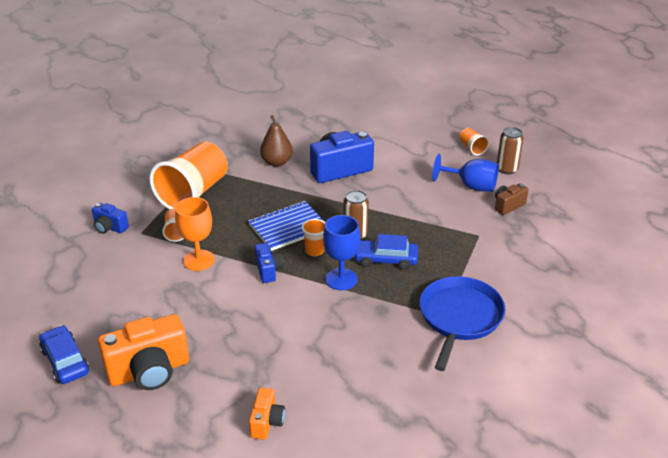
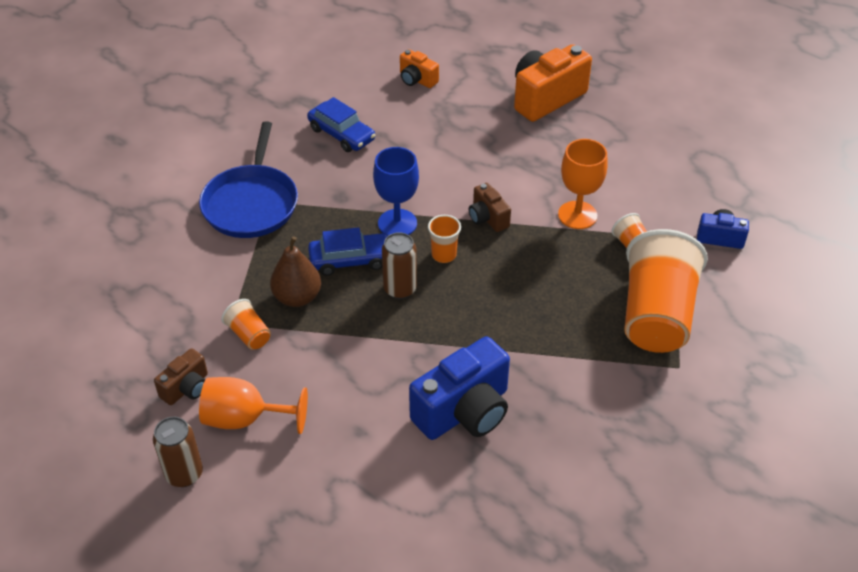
camera: 165 degrees right, 10 degrees up
(65, 361) = (630, 92): blue car -> blue car (341, 134)
(267, 422) = (417, 80): orange camera -> orange camera turned 45 degrees counterclockwise
(268, 270) = (487, 218): blue camera -> brown camera
(276, 162) = (571, 405): brown pear -> brown pear (297, 297)
(288, 227) = (493, 283): blue notebook -> none
(471, 186) = (245, 419): blue goblet -> orange goblet
(472, 148) = (246, 519): orange cup -> orange cup (249, 334)

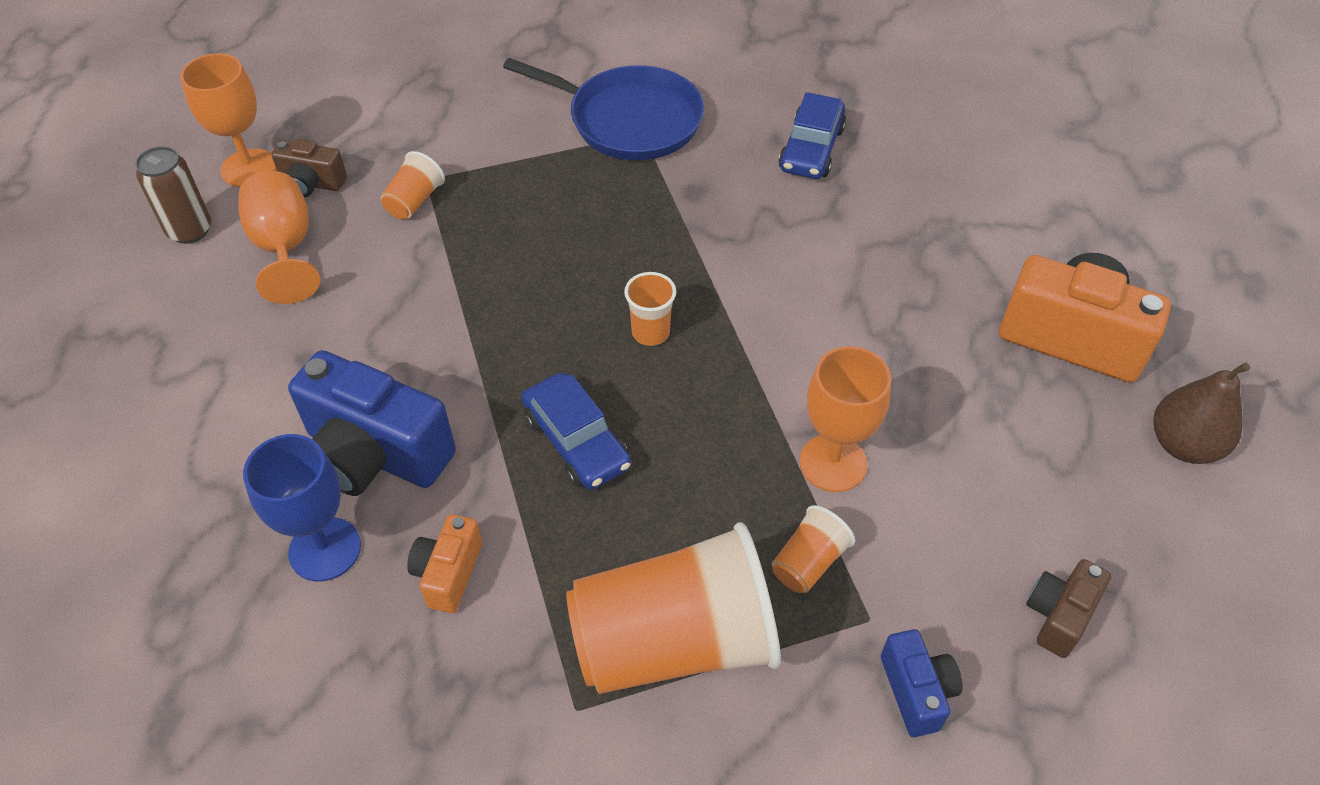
camera: 65 degrees right, 5 degrees up
(139, 423) = (249, 168): none -> orange goblet
(251, 203) = (629, 120): blue pan -> blue pan turned 135 degrees counterclockwise
(297, 297) = (495, 219): brown pear -> brown pear (1183, 445)
(350, 260) = (586, 243): blue car -> blue car (576, 441)
(397, 223) = (680, 263): blue goblet -> blue goblet (325, 549)
(400, 289) = (561, 310): brown can -> none
(417, 80) = (983, 180): orange camera -> orange camera (448, 573)
(487, 218) = (754, 356): brown camera -> brown camera (1058, 615)

